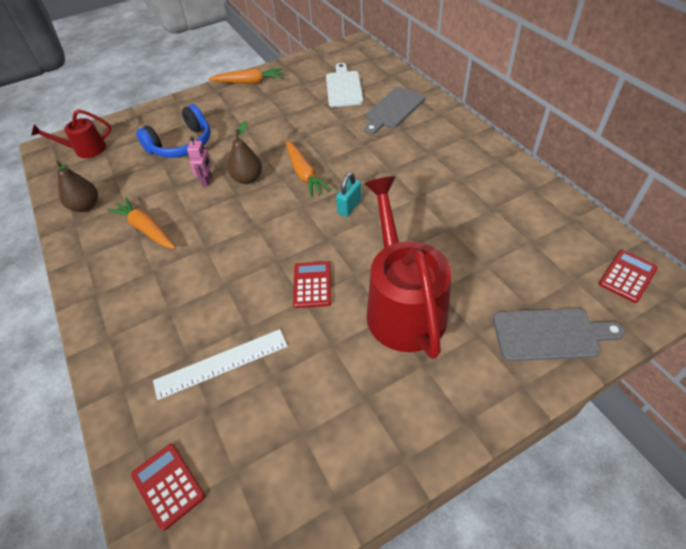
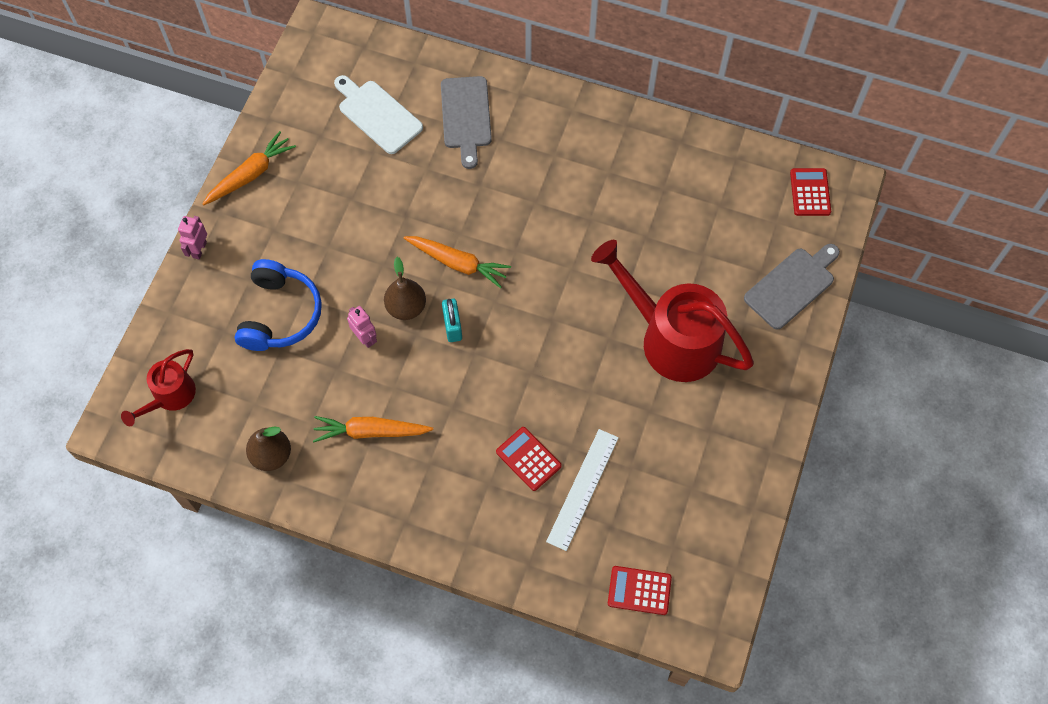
camera: 45 degrees left, 15 degrees up
(185, 99) = (199, 249): none -> pink robot
(312, 284) = (584, 372): red calculator -> red calculator (528, 459)
(349, 207) = (539, 272): turquoise padlock -> turquoise padlock (452, 326)

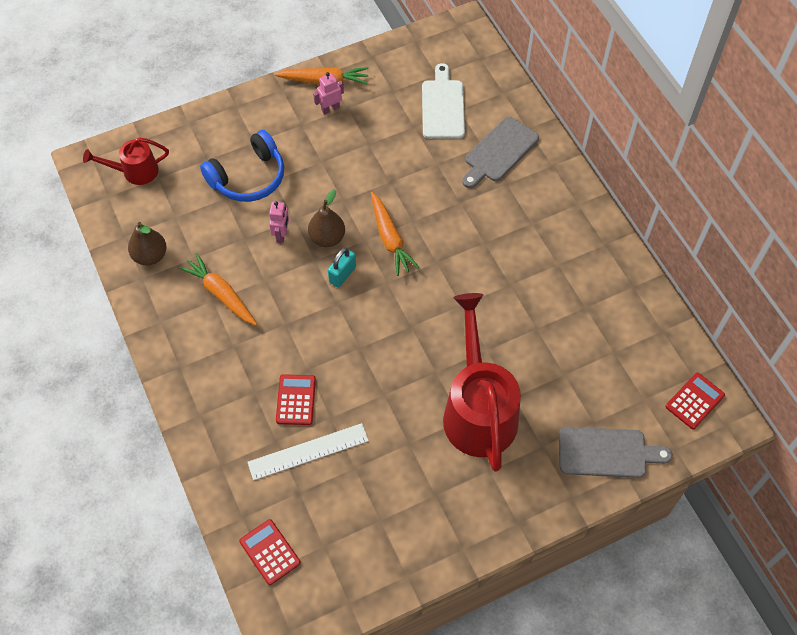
camera: 45 degrees right, 5 degrees down
(199, 249) = (246, 101): pink robot -> pink robot (330, 108)

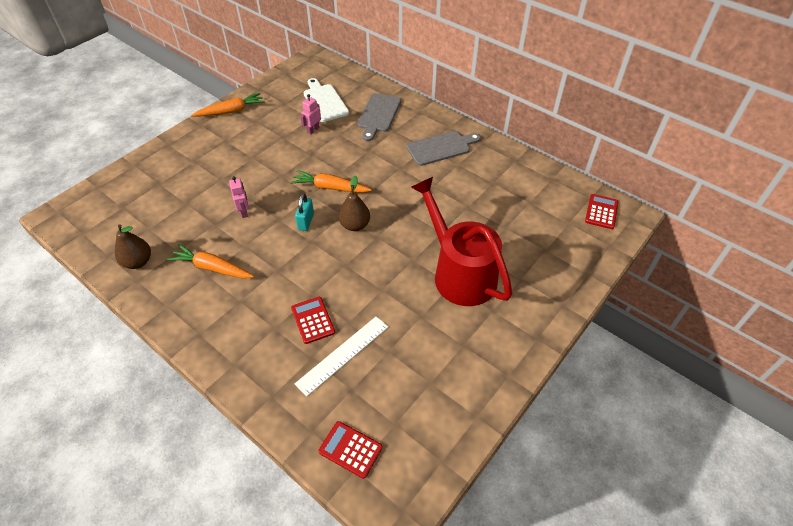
camera: 25 degrees left, 10 degrees down
(134, 172) = (100, 209): red watering can -> none
(248, 177) = (199, 184): blue headphones -> none
(327, 238) = (281, 202): brown pear -> brown pear (355, 225)
(330, 108) = (243, 125): pink robot -> pink robot (313, 130)
(390, 239) = (330, 187): orange carrot -> orange carrot turned 150 degrees clockwise
(607, 452) = (567, 265): grey cutting board -> grey cutting board (441, 148)

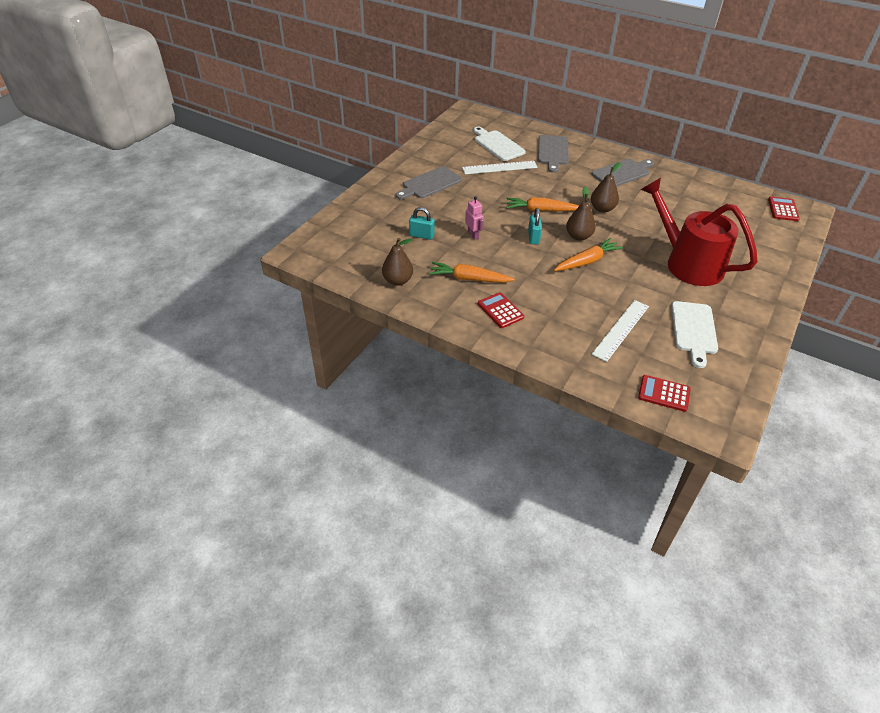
camera: 10 degrees left, 5 degrees down
(191, 207) = (421, 235): none -> turquoise padlock
(231, 111) = (414, 158): orange carrot -> orange carrot (587, 261)
(231, 144) = (430, 184): none -> grey cutting board
(313, 130) = (499, 167): pink robot -> white ruler
(313, 320) = (581, 308): red calculator -> red calculator (500, 310)
(397, 192) = (602, 209): none -> brown pear
(425, 365) = (694, 330): none -> white cutting board

